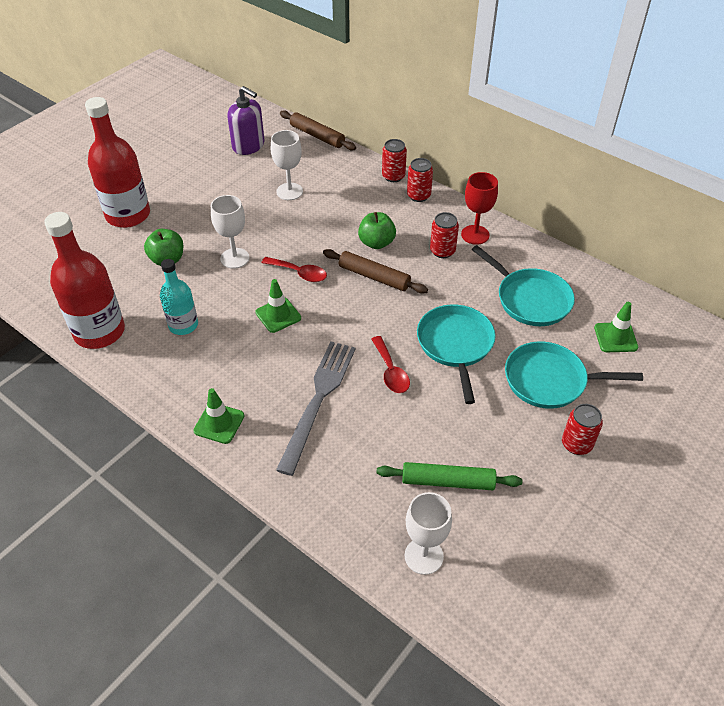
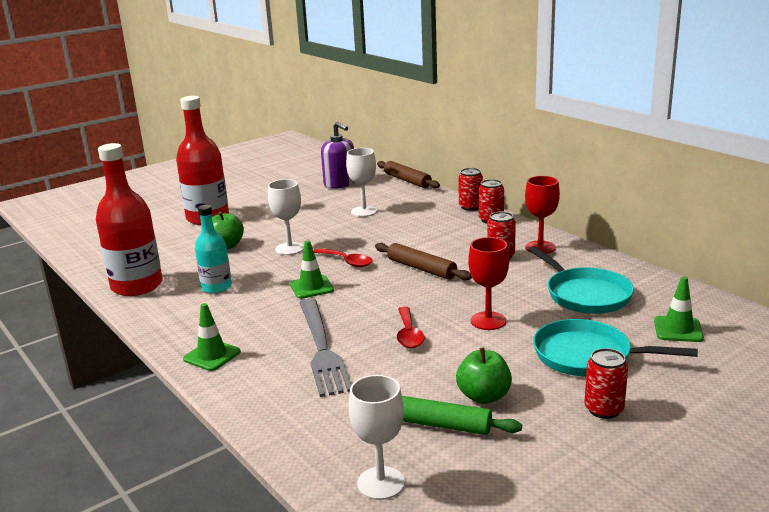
camera: 15 degrees right, 25 degrees down
(318, 400) = (321, 348): grey fork -> grey fork turned 135 degrees clockwise
(376, 243) = (434, 247): green apple -> green apple (484, 396)
(455, 345) = (488, 321): turquoise pan -> red goblet

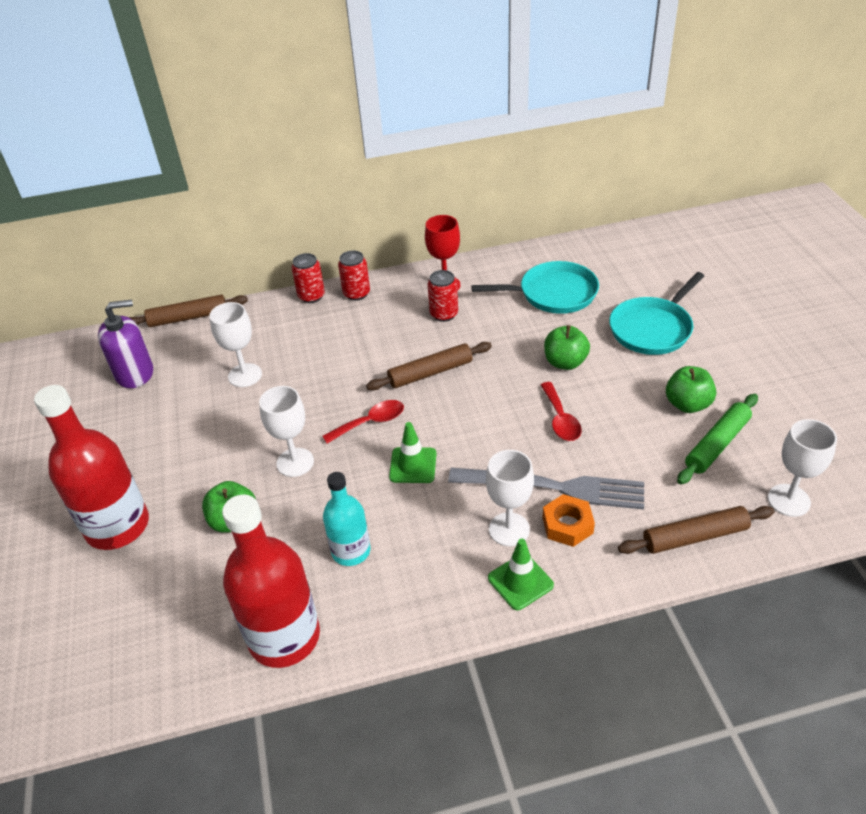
camera: 65 degrees left, 20 degrees up
(264, 339) = (509, 529): none -> white goblet
(281, 363) = (567, 525): none -> orange nut
(299, 431) = (695, 536): none -> brown rolling pin
(409, 334) = (560, 419): red spoon -> red spoon turned 60 degrees clockwise
(488, 321) = (565, 362): red goblet -> green apple
(604, 409) = (731, 349): red can -> none
(678, 329) = (637, 271): green traffic cone -> none

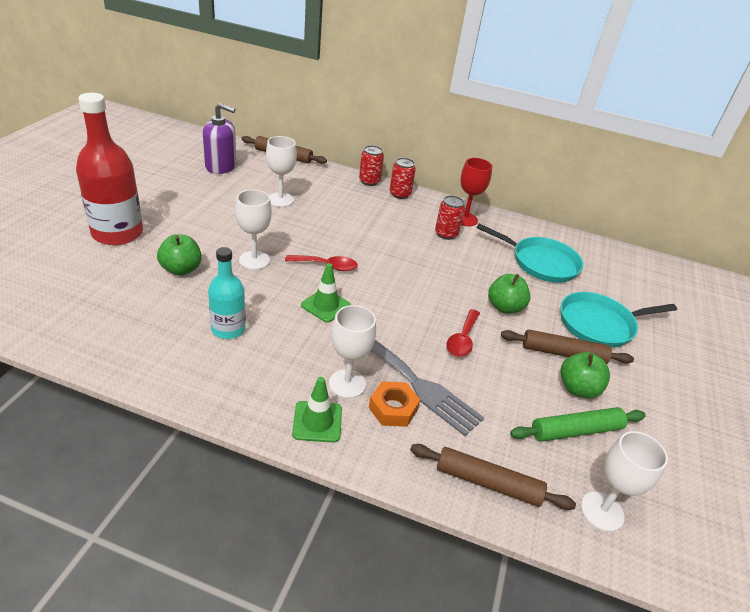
camera: 25 degrees right, 5 degrees down
(284, 637) = (130, 350): red bottle -> none
(430, 372) = (399, 261): brown rolling pin -> brown rolling pin (563, 353)

